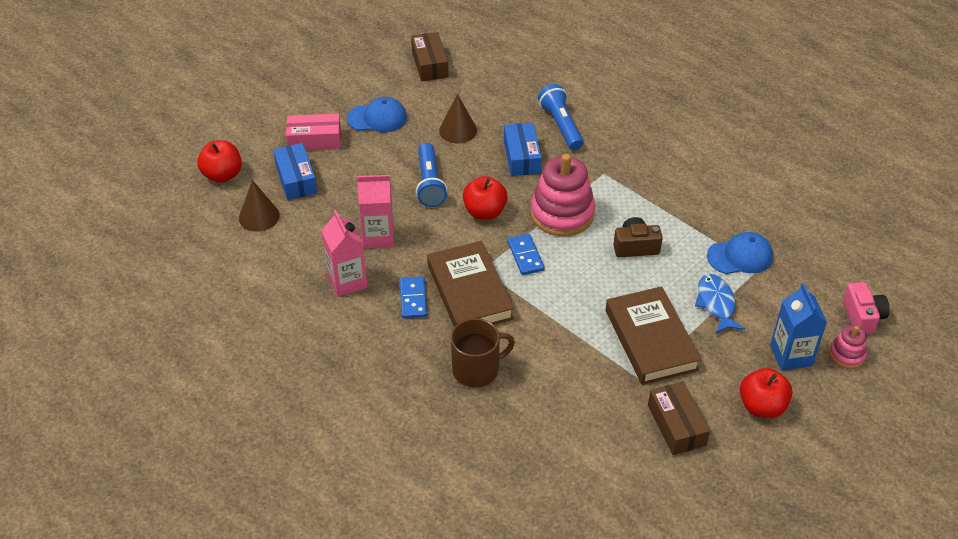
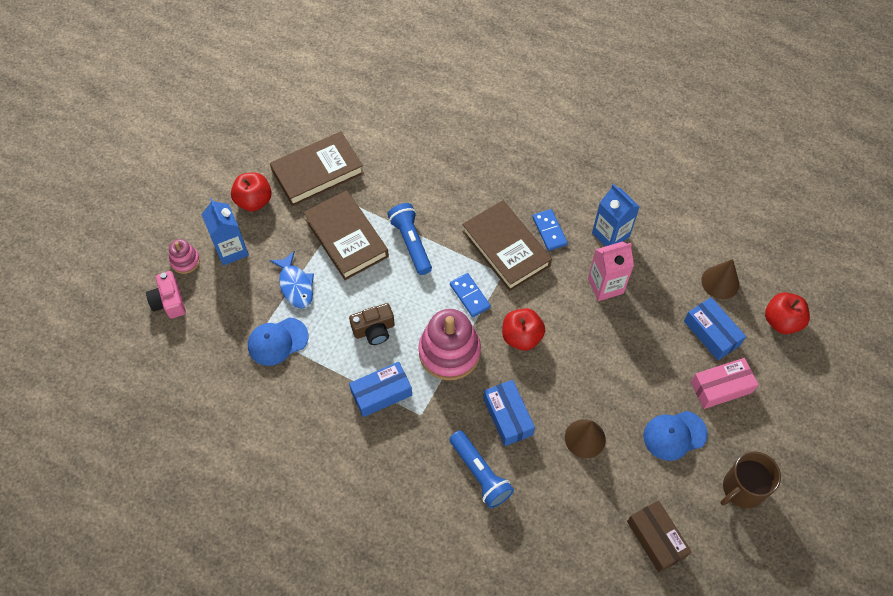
camera: 165 degrees right, 15 degrees up
(347, 281) = (610, 235): pink carton -> blue carton
(429, 183) = (585, 359): blue flashlight -> blue flashlight (411, 243)
(476, 370) = (477, 182): brown mug -> brown mug (742, 489)
(638, 195) = (381, 393): none -> blue box
(676, 425) = (317, 172): brown box -> brown book

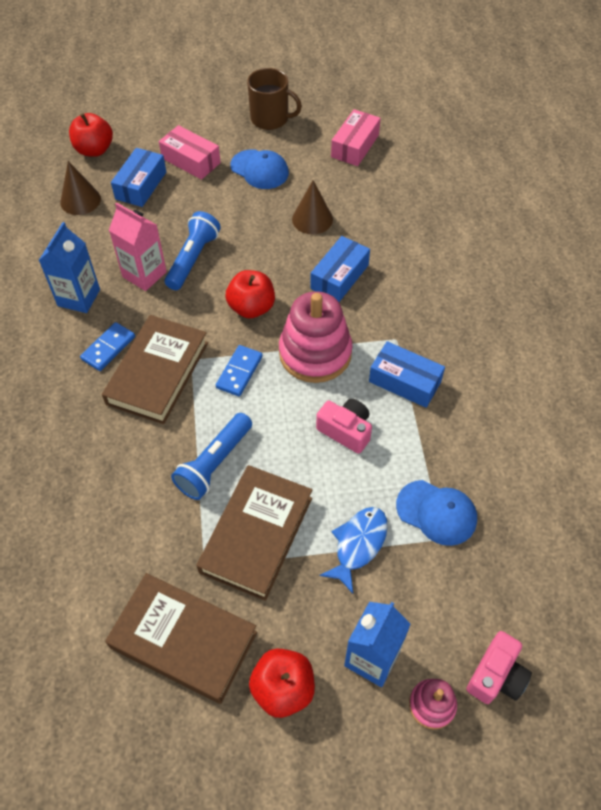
camera: 125 degrees left, 5 degrees down
(374, 330) = (346, 431): brown camera -> pink camera
(480, 473) = (407, 268): blue flashlight -> blue flashlight (193, 259)
(656, 539) = (355, 146): brown box -> pink box

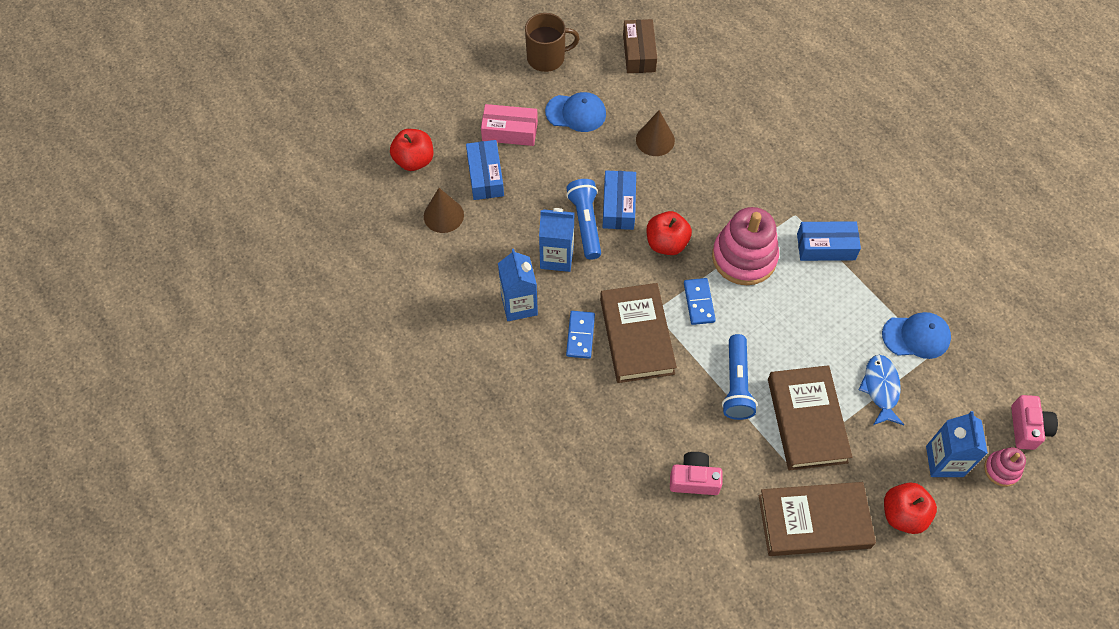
camera: 30 degrees left, 5 degrees up
(144, 274) = (557, 257): pink carton -> blue carton
(339, 277) = (715, 182): blue box -> blue box (618, 206)
(346, 431) = (811, 308): pink camera -> pink camera (694, 479)
(355, 146) = (639, 53): pink box -> brown box

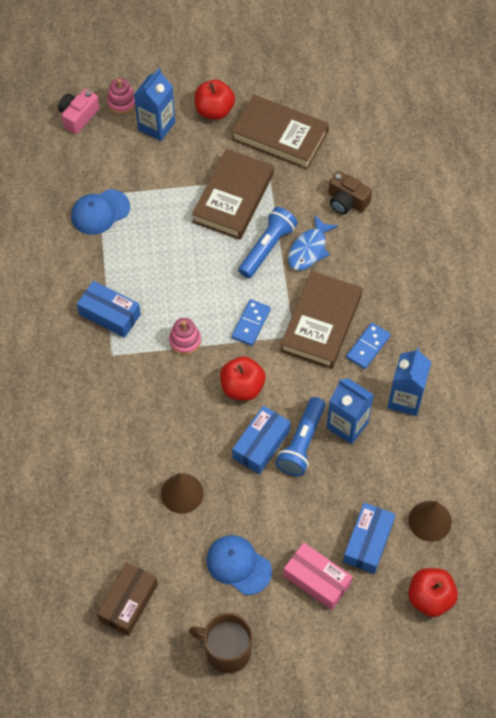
camera: 150 degrees left, 0 degrees up
(694, 479) = (346, 201): pink camera -> brown camera
(744, 257) = (185, 341): pink stacking toy -> pink stacking toy, size x0.50
(881, 389) = (160, 191): blue fish -> blue fish (309, 249)
(916, 336) = (100, 212): blue cap -> blue cap turned 60 degrees counterclockwise

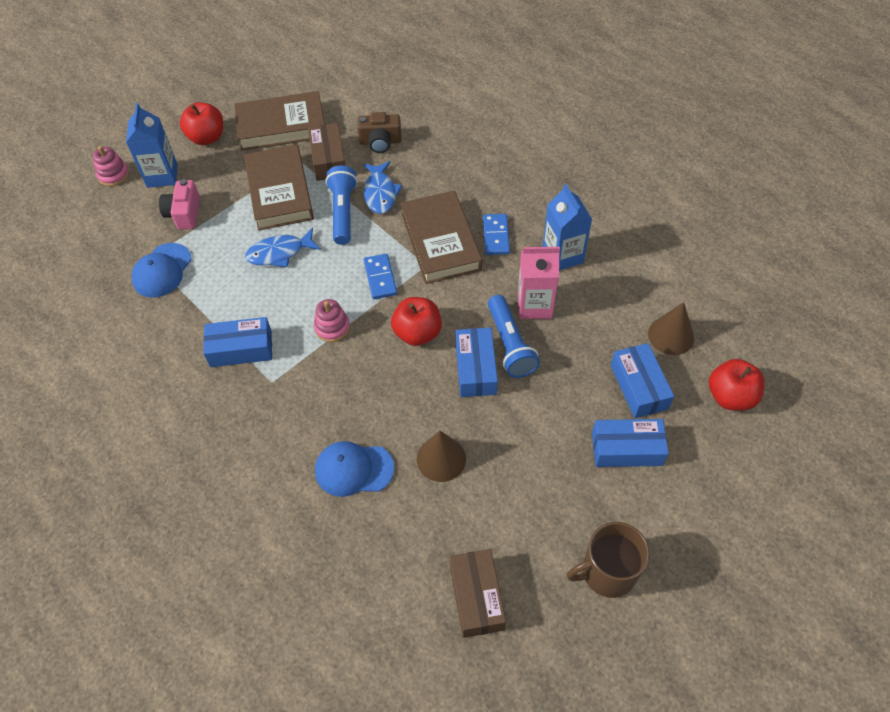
camera: 35 degrees left, 5 degrees down
(78, 116) = (79, 207): pink camera -> pink camera (184, 213)
(193, 253) = (279, 253): none -> blue fish
(238, 565) = (548, 486): blue cap -> blue cap (354, 469)
(293, 192) = (329, 159): none -> brown box
(317, 580) = (627, 449): pink box -> blue box
(347, 425) = (534, 305): blue carton -> pink carton

